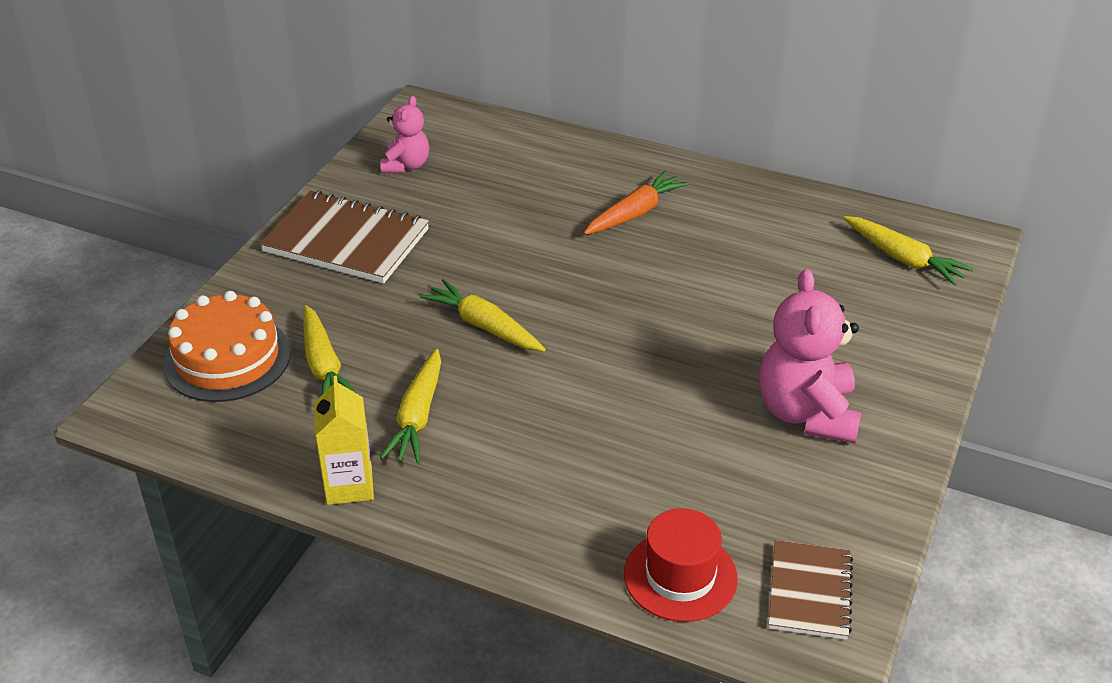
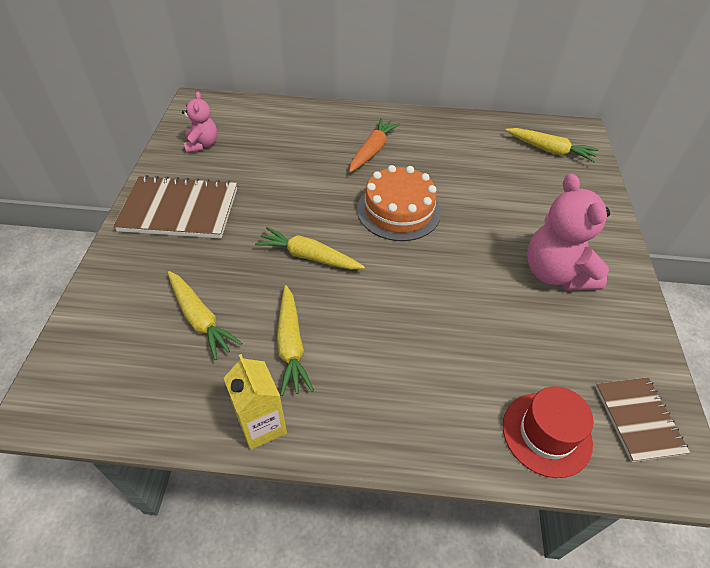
camera: 20 degrees left, 10 degrees up
(227, 358) = (118, 331): orange cake -> orange cake (398, 210)

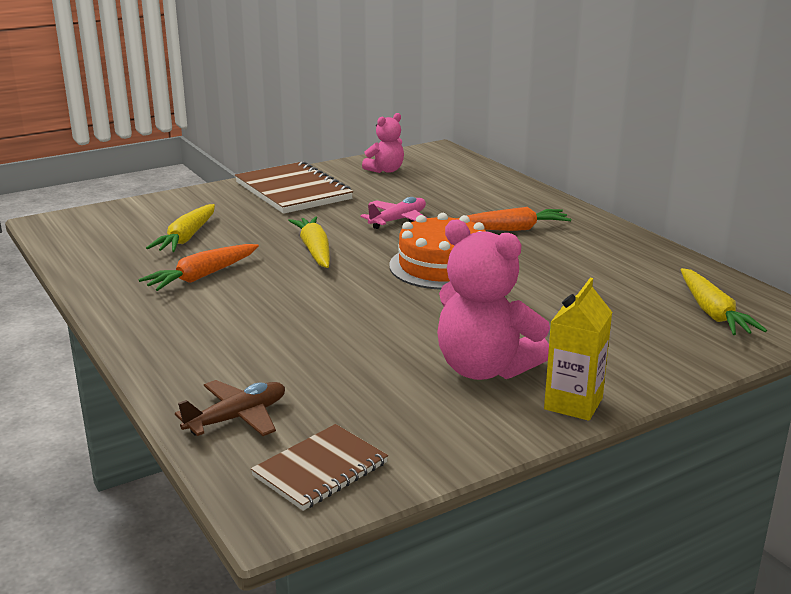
camera: 55 degrees right, 25 degrees down
(262, 425) = (108, 292): yellow carton -> yellow carton (573, 404)
(291, 345) = (202, 276): yellow carrot -> orange carrot
(302, 188) = (398, 220): none -> pink plane
(546, 434) = (237, 418): red hat -> brown plane
(555, 273) = (484, 369): pink teddy bear -> pink teddy bear turned 90 degrees counterclockwise

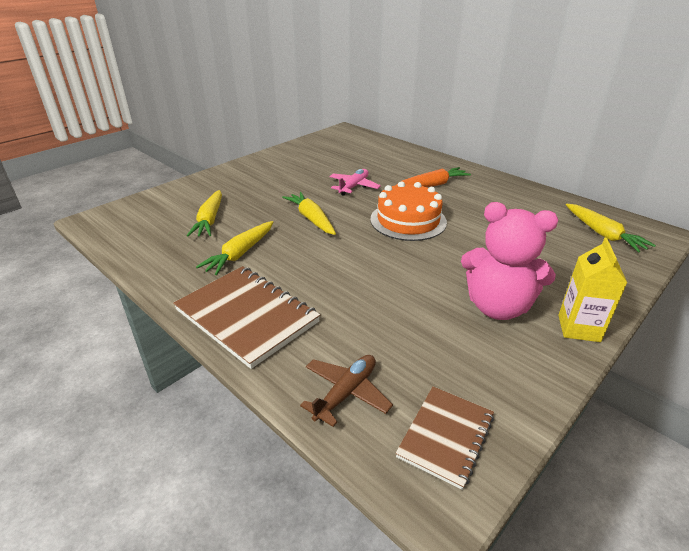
camera: 15 degrees left, 10 degrees up
(202, 276) = (240, 253): orange carrot -> yellow carrot
(293, 191) = (267, 171): brown notebook -> brown notebook (247, 316)
(385, 170) = (320, 148): pink teddy bear -> none

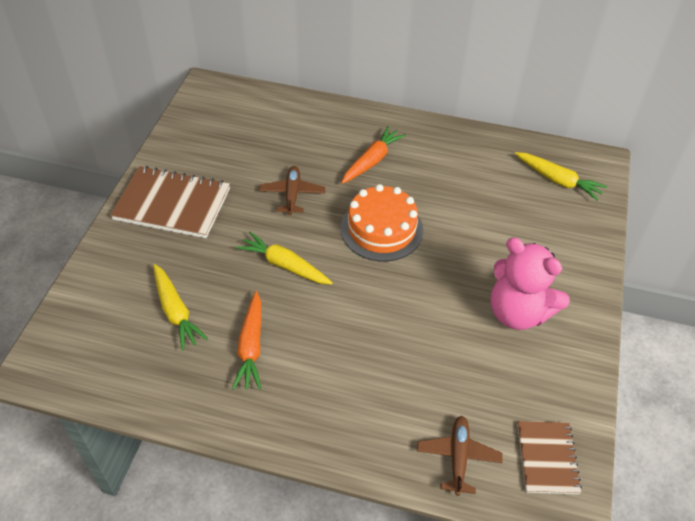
camera: 30 degrees left, 15 degrees up
(240, 253) = (251, 346): yellow carrot -> orange carrot
(247, 316) = (322, 420): brown notebook -> brown notebook (172, 204)
(354, 186) = (292, 194): pink plane -> brown plane
(497, 307) = (518, 312): pink teddy bear -> pink teddy bear turned 45 degrees clockwise
(578, 328) = (586, 309): yellow carton -> none

